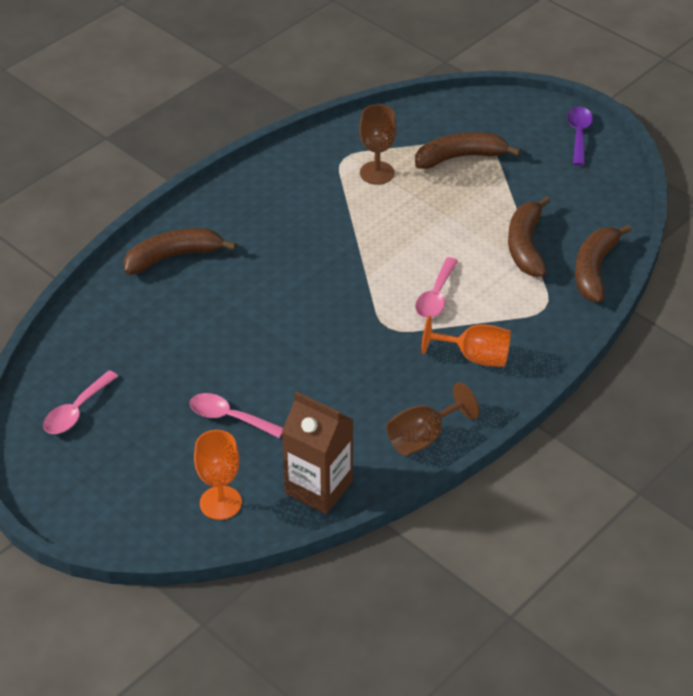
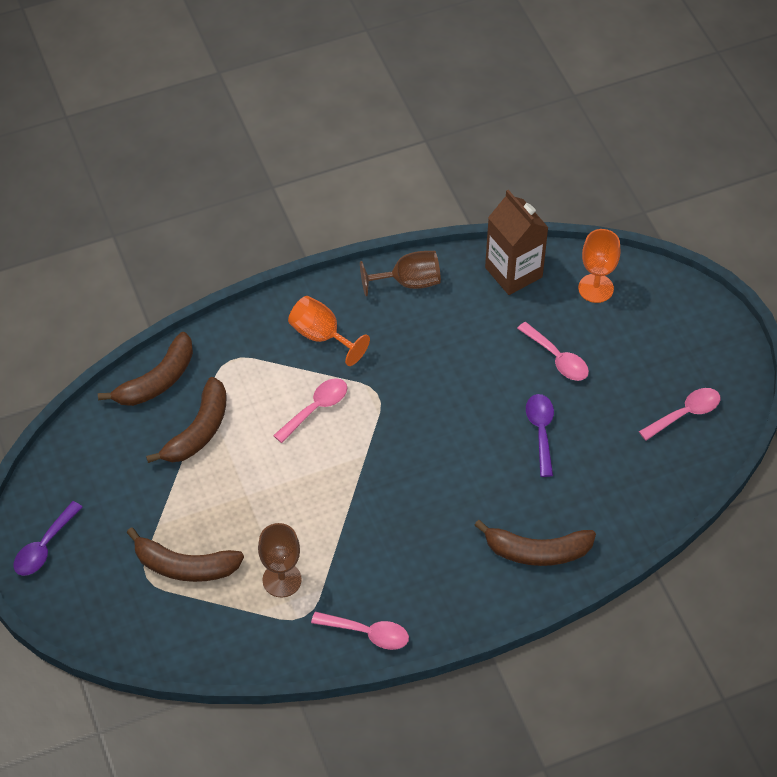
camera: 155 degrees left, 10 degrees up
(214, 348) = (541, 431): none -> purple spoon
(286, 163) = (367, 633): none -> pink spoon

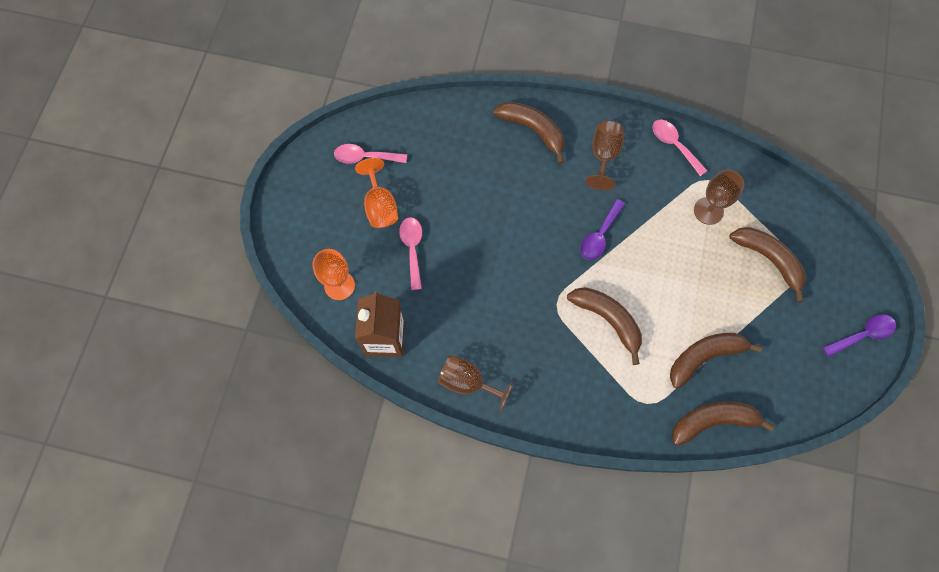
camera: 145 degrees left, 15 degrees up
(316, 408) = (608, 320): pink spoon -> brown banana
(321, 336) = (565, 378): orange goblet -> orange goblet (380, 206)
(438, 571) = (604, 156): none -> brown goblet
(541, 431) = (467, 204): purple spoon -> purple spoon (599, 235)

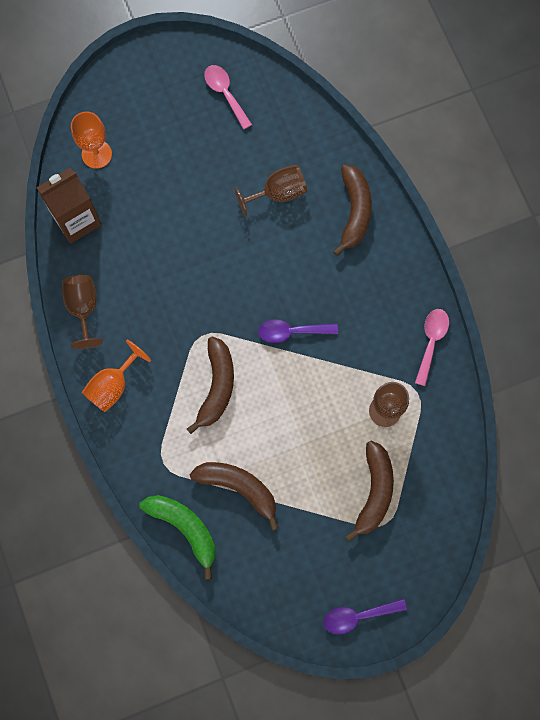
camera: 55 degrees right, 5 degrees up
(380, 206) = (189, 137): orange goblet -> orange goblet (113, 386)
(412, 249) = (169, 188): pink spoon -> none
(604, 156) = (374, 287): brown goblet -> brown goblet (278, 193)
(713, 421) = (185, 528): brown banana -> green banana
(862, 335) = (358, 616): purple spoon -> purple spoon turned 135 degrees clockwise

